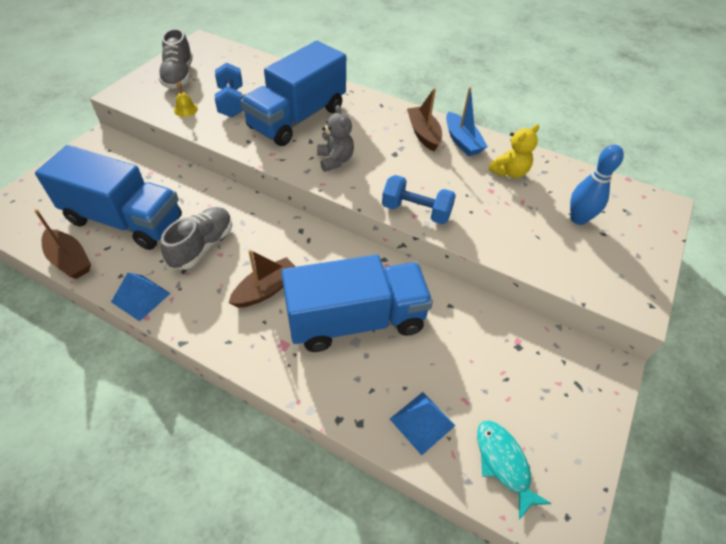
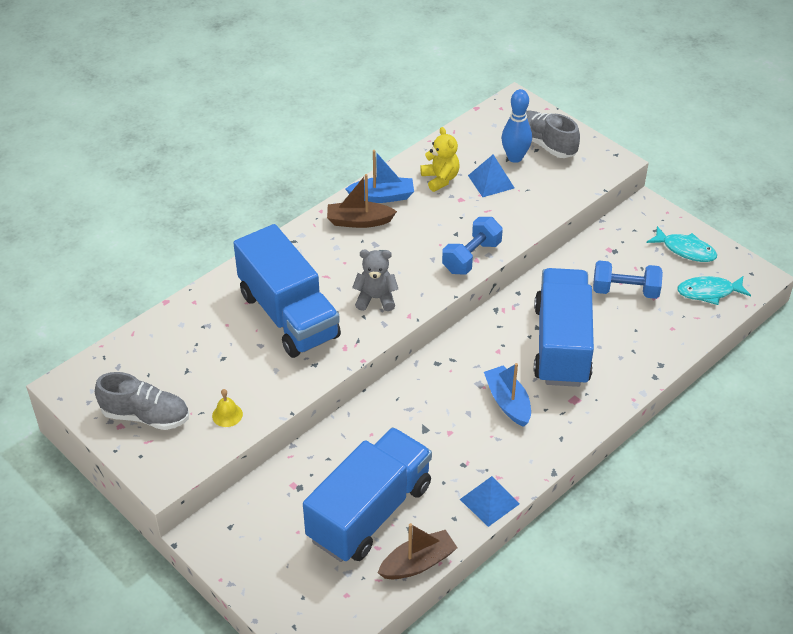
camera: 70 degrees left, 5 degrees down
(202, 246) = (433, 446): grey shoe -> grey shoe (545, 144)
(231, 102) = (231, 370): blue dumbbell -> blue dumbbell (625, 291)
(266, 289) = (508, 402): brown boat -> blue boat
(422, 422) = (667, 327): blue pyramid -> blue pyramid (491, 181)
(563, 423) = (685, 250): none -> turquoise fish

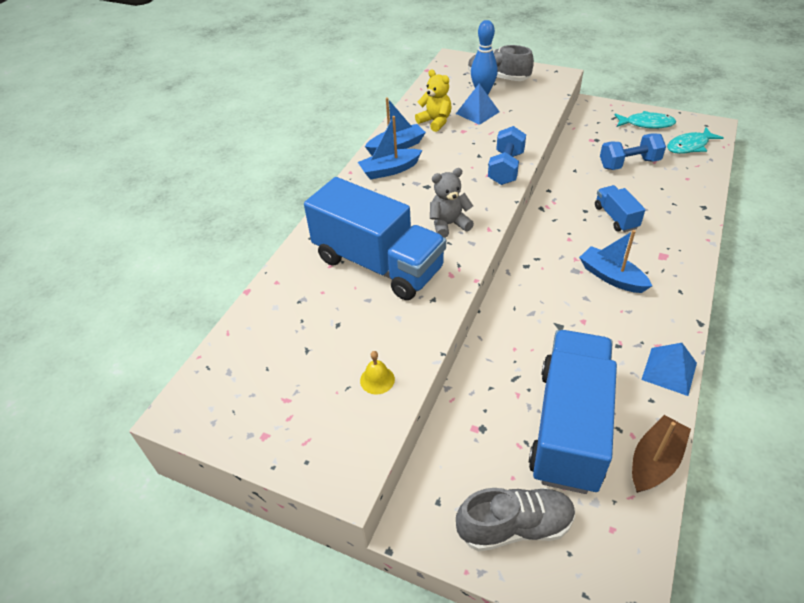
camera: 20 degrees left, 0 degrees up
(145, 416) = (288, 414): grey shoe -> grey shoe (515, 526)
(359, 221) = (390, 170): brown boat -> blue boat
(561, 345) = (616, 217): blue truck -> blue truck, size x0.46

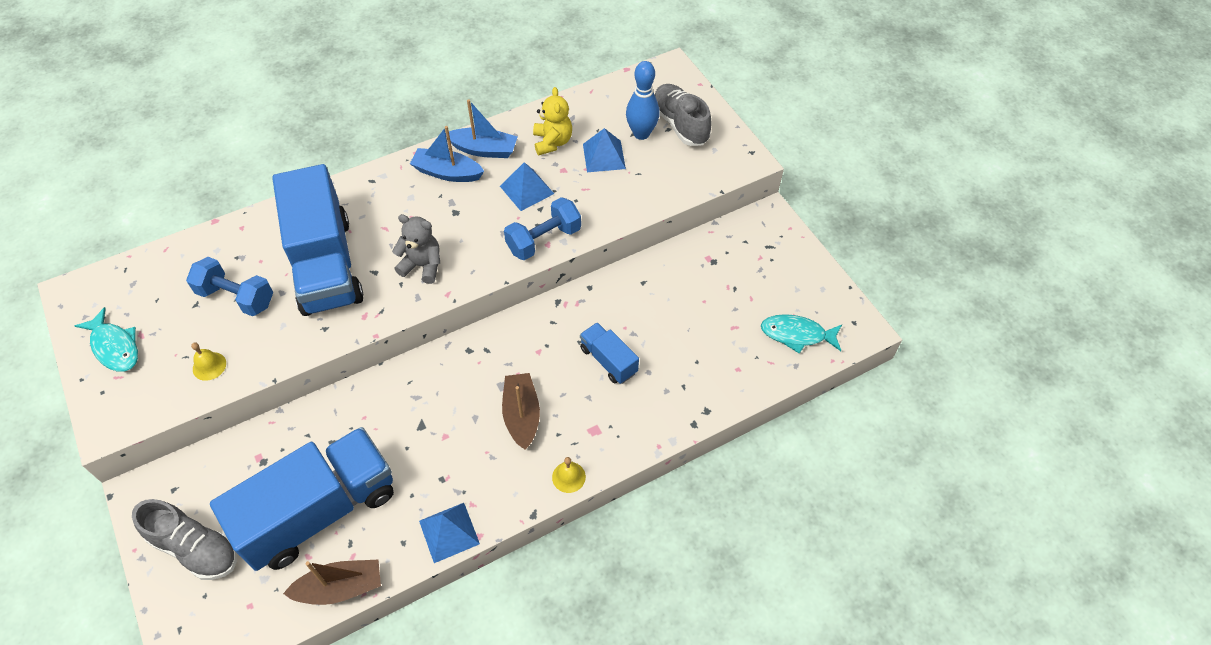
camera: 35 degrees right, 10 degrees up
(456, 151) = (527, 189): none -> blue pyramid
(611, 277) = (522, 415): blue boat -> brown boat
(616, 217) = (608, 360): blue truck -> blue truck turned 60 degrees counterclockwise
(629, 164) = (705, 311): blue dumbbell -> blue dumbbell (236, 297)
(646, 124) = (791, 277): turquoise fish -> turquoise fish (115, 347)
(687, 289) = (568, 477): none -> yellow bell

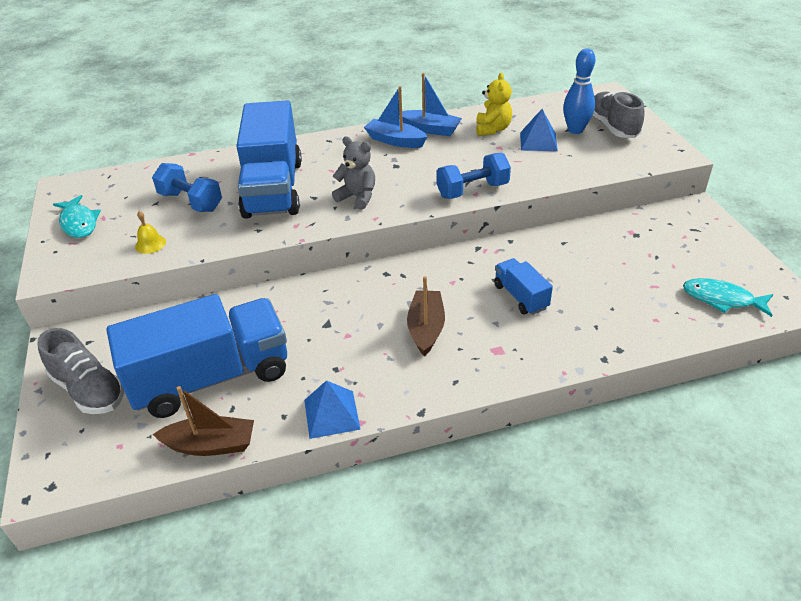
camera: 15 degrees right, 15 degrees down
(527, 189) = (463, 157): blue pyramid -> none
(568, 477) = (464, 385): yellow bell -> none

